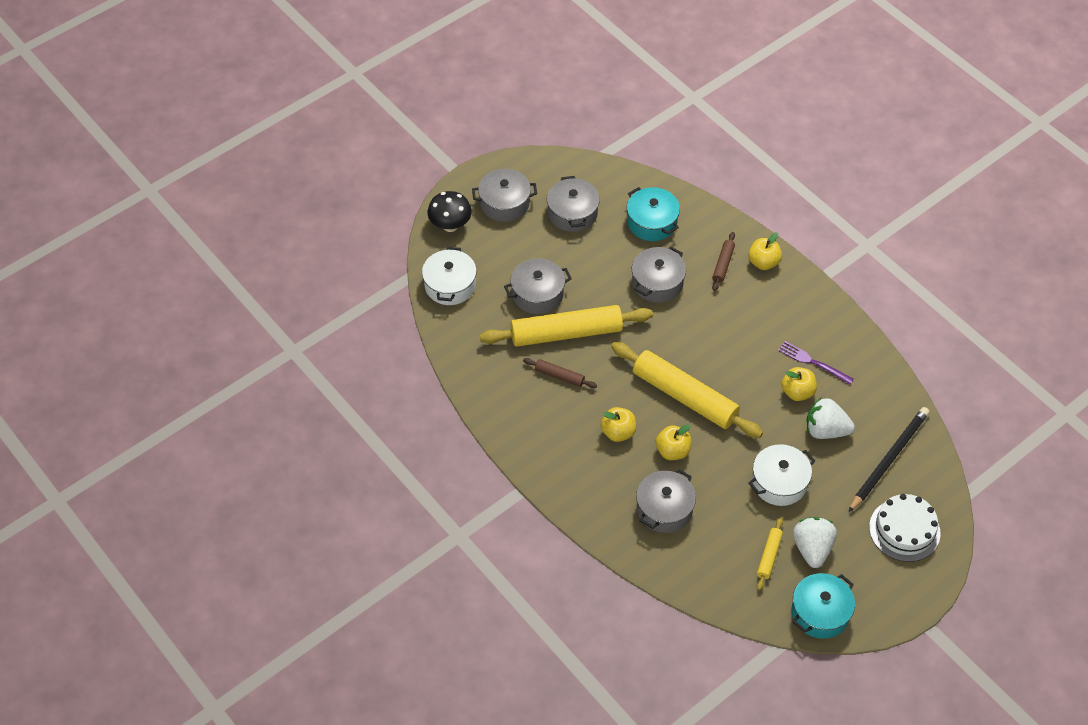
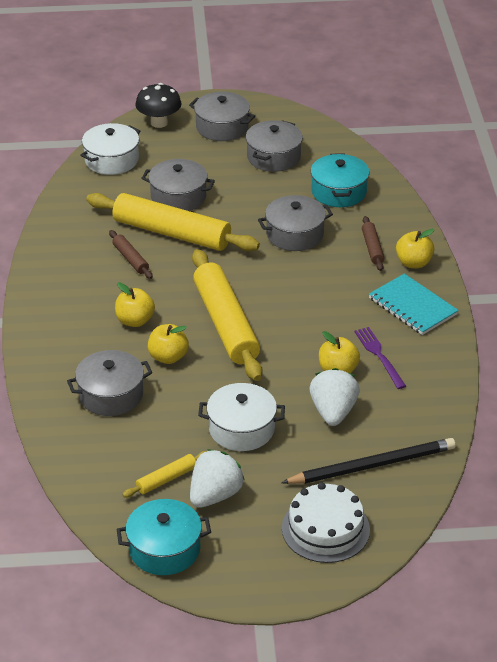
camera: 35 degrees right, 15 degrees down
(723, 264) = (372, 248): brown rolling pin -> brown rolling pin turned 60 degrees counterclockwise
(797, 304) = (412, 306): none -> turquoise notebook
(825, 430) = (333, 412): white strawberry -> white strawberry turned 45 degrees clockwise

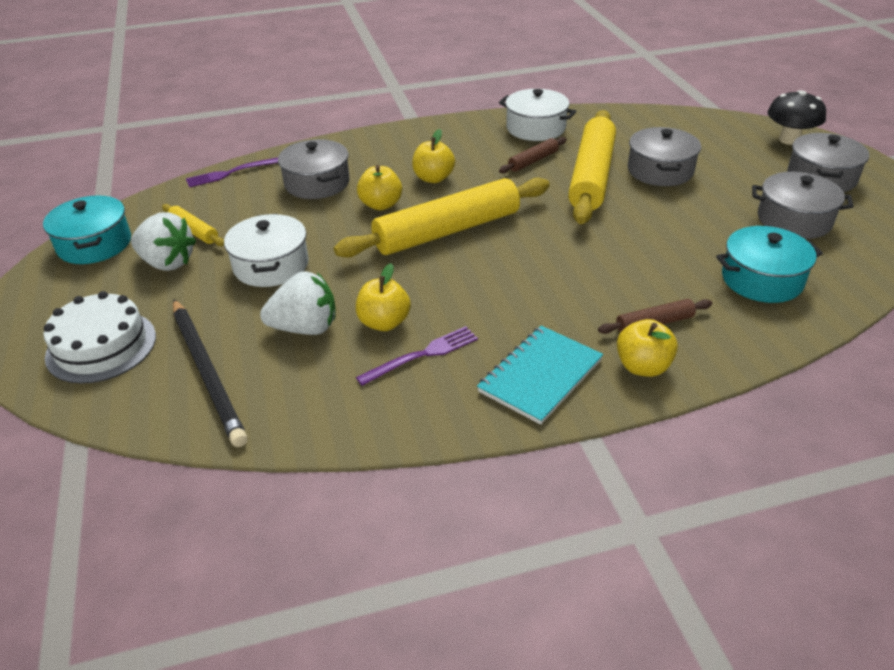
camera: 80 degrees right, 0 degrees up
(62, 455) = (231, 173): none -> purple fork
(111, 160) = (695, 126): white pot -> white pot (536, 128)
(295, 234) = (642, 256): grey pot -> none

